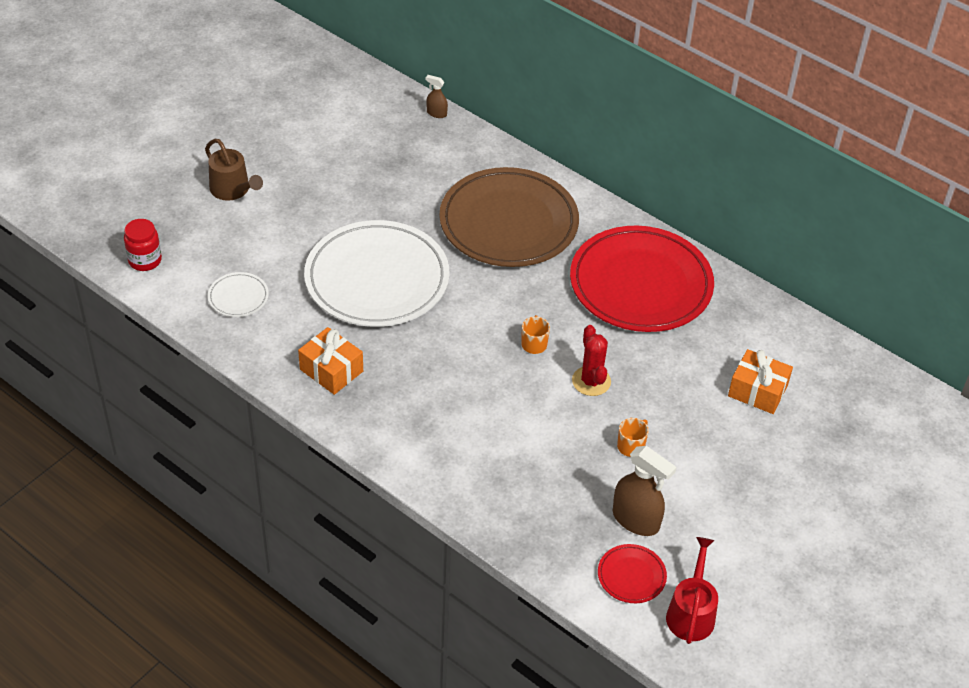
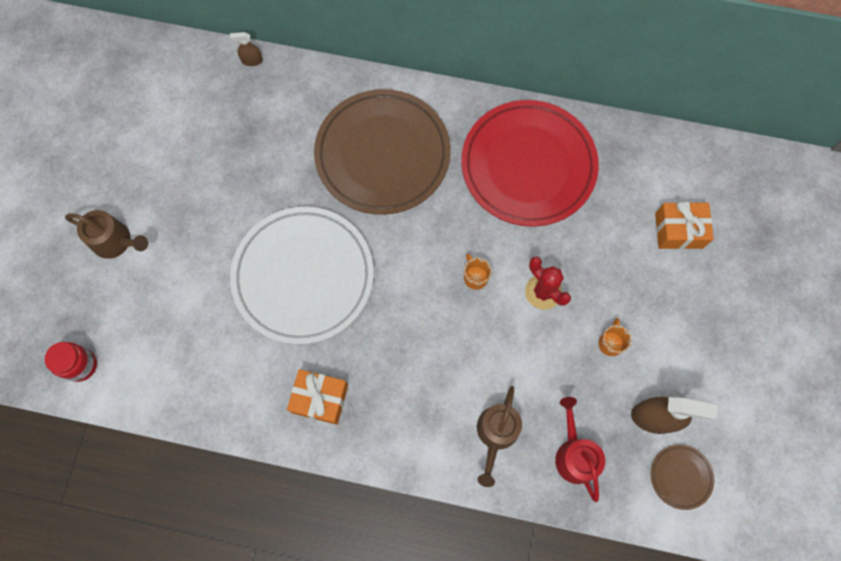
camera: 25 degrees left, 25 degrees up
(238, 297) = (191, 362): white plate -> none
(474, 465) = (496, 434): none -> brown watering can
(631, 576) = (680, 476): red plate -> brown plate
(691, 613) = (745, 487): red watering can -> red watering can (574, 454)

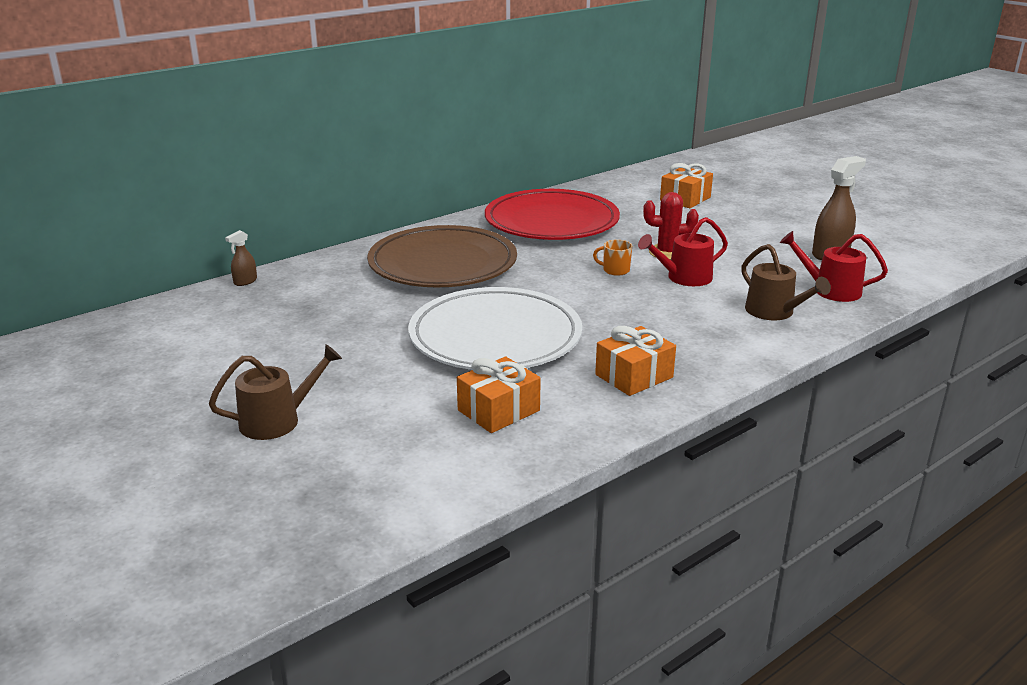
camera: 50 degrees left, 45 degrees down
(81, 365) = (380, 507): red jar -> none
(216, 349) = (498, 410): none -> orange gift
(504, 334) = (684, 278): none -> red watering can
(610, 343) = (746, 246): orange mug -> none
(680, 476) = (893, 262): brown plate -> none

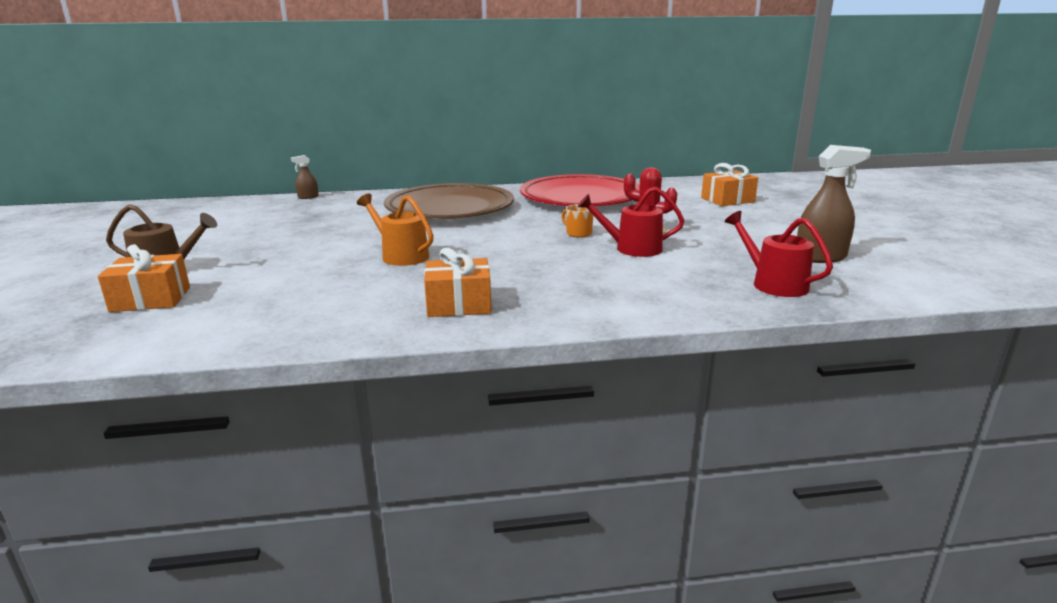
camera: 30 degrees right, 5 degrees down
(495, 337) = (401, 256): white plate -> orange watering can
(498, 410) = (309, 300): orange gift -> orange gift (151, 299)
(774, 312) = (680, 288): brown watering can -> none

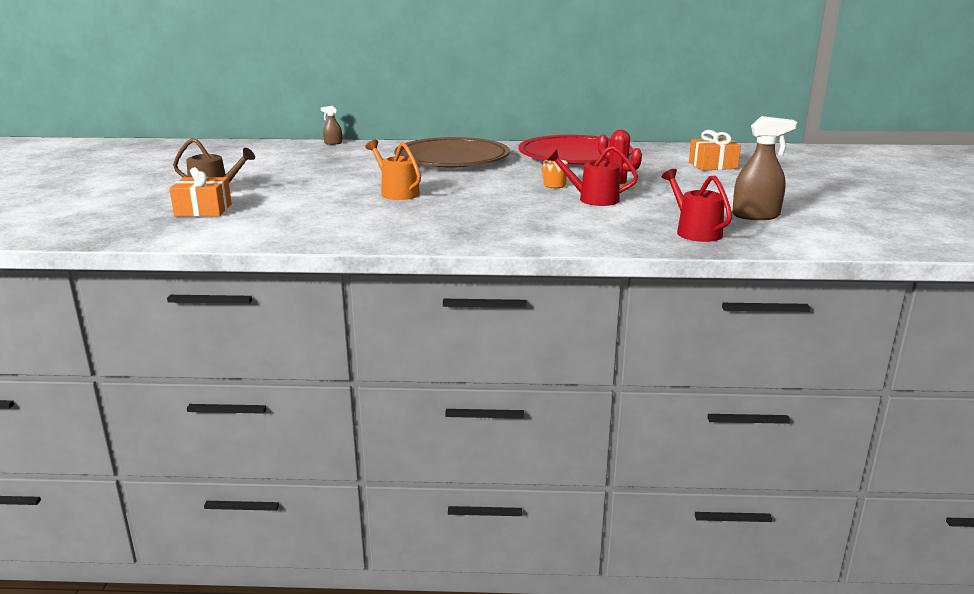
camera: 10 degrees right, 0 degrees up
(459, 304) = (429, 228): orange gift -> none

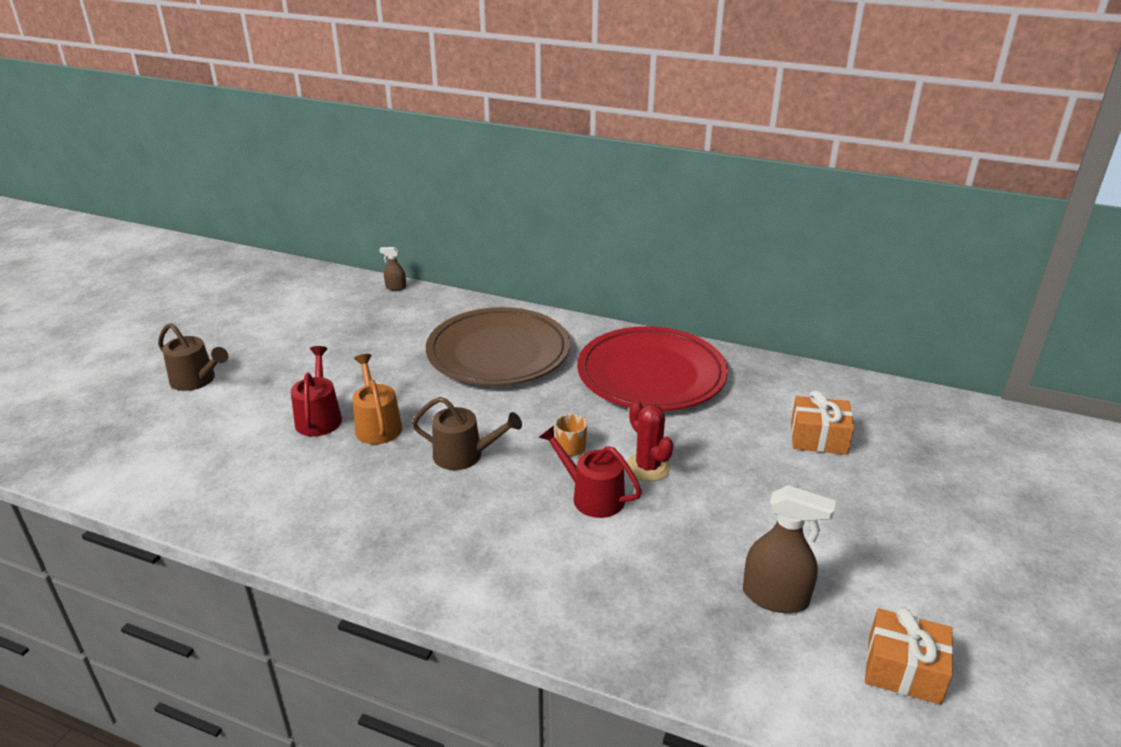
camera: 20 degrees right, 10 degrees up
(203, 210) = (157, 420): orange gift -> orange gift (903, 670)
(481, 196) = (464, 455): none -> brown watering can
(695, 232) = (659, 620): red watering can -> red watering can (319, 417)

